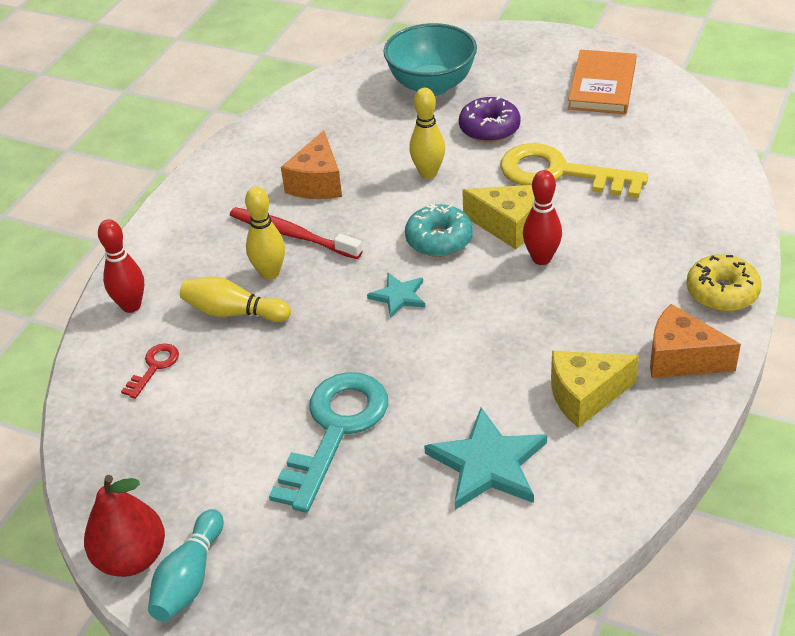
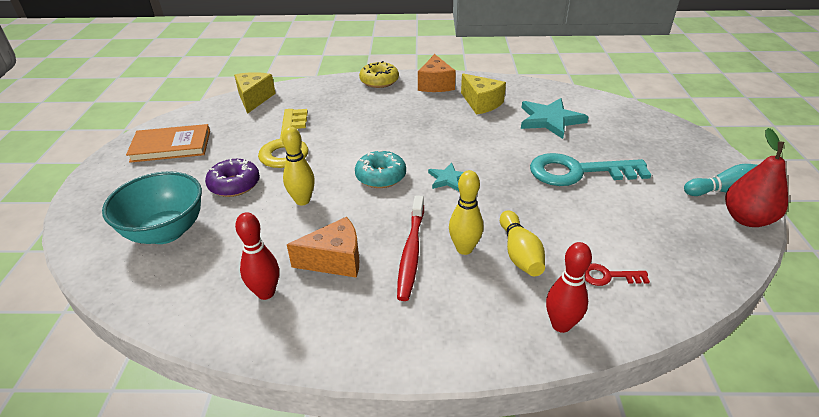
camera: 115 degrees left, 5 degrees down
(507, 225) = (353, 153): yellow cheese -> yellow cheese (254, 99)
(541, 258) = (380, 134): red bowling pin -> red bowling pin (266, 293)

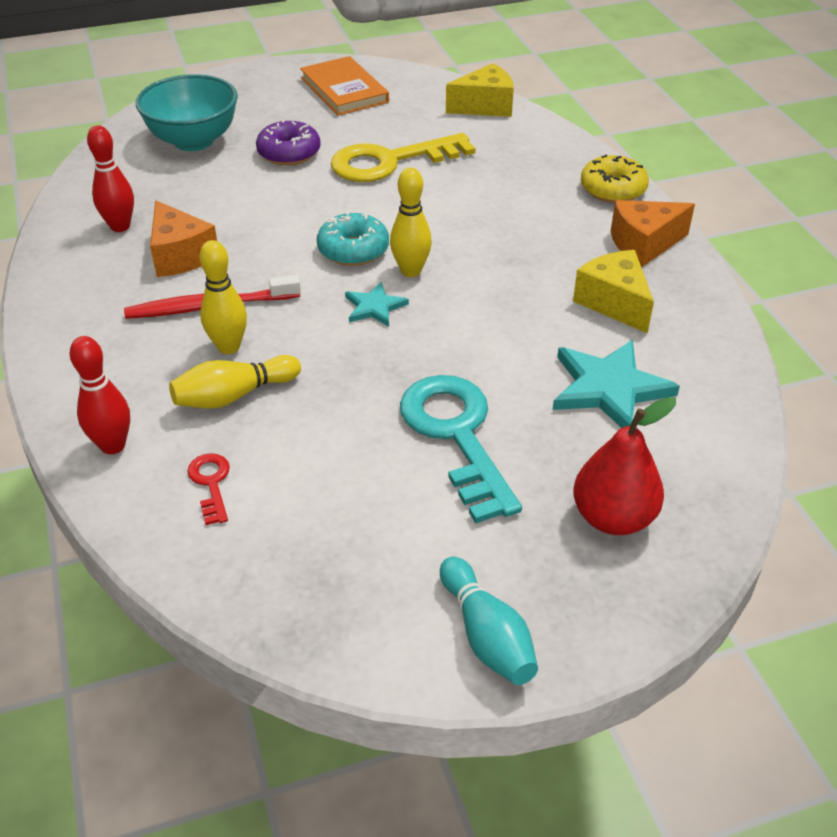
camera: 70 degrees right, 5 degrees up
(302, 200) = (278, 206): yellow bowling pin -> yellow bowling pin (411, 271)
(481, 103) = (614, 303): yellow cheese -> yellow cheese turned 120 degrees clockwise
(746, 219) = (408, 657): red pear -> red pear (613, 518)

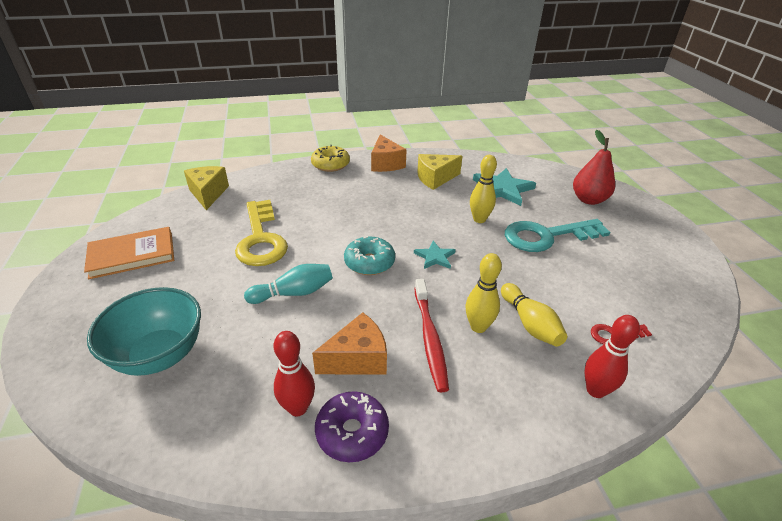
camera: 85 degrees left, 5 degrees down
(289, 153) = (220, 290): purple donut -> purple donut (352, 432)
(411, 271) = (398, 240): yellow bowling pin -> yellow bowling pin (479, 219)
(486, 635) = (673, 240): turquoise bowling pin -> turquoise bowling pin (294, 293)

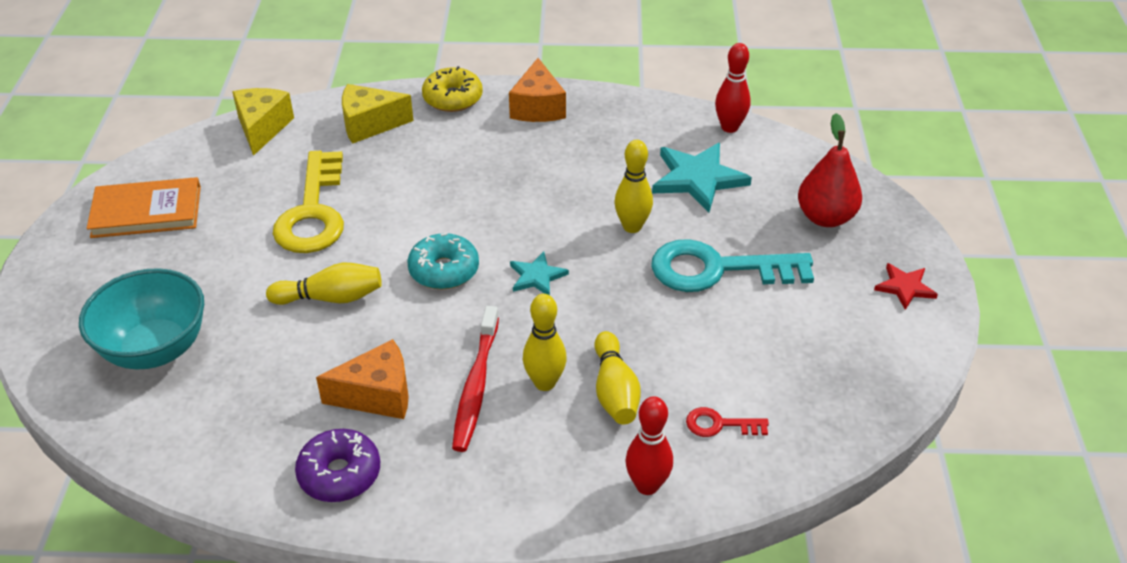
camera: 15 degrees right, 5 degrees up
(294, 293) = (331, 298): turquoise bowling pin -> yellow bowling pin
(298, 408) = (290, 437): red bowling pin -> red bowling pin (729, 127)
(435, 178) = (602, 145): yellow cheese -> yellow cheese (369, 124)
(661, 230) = (904, 287): none -> red star

